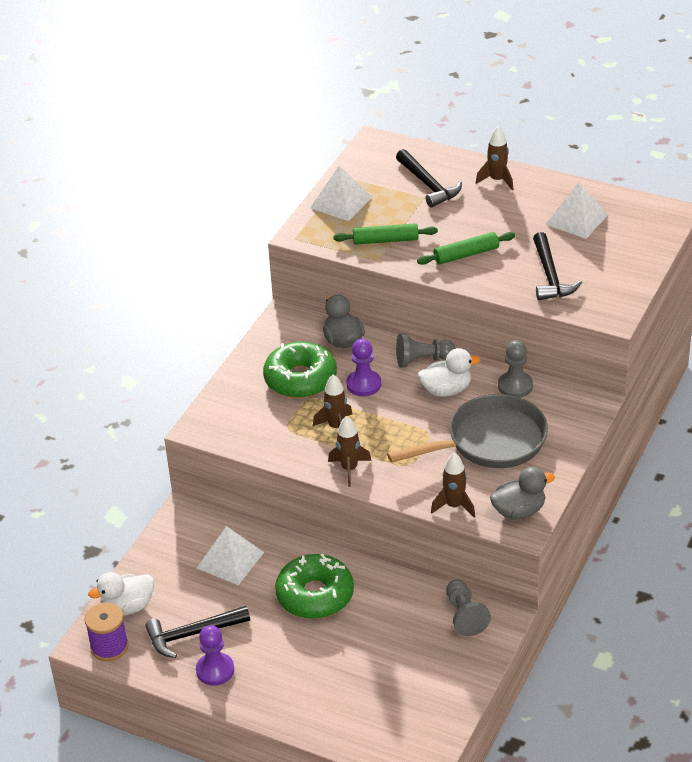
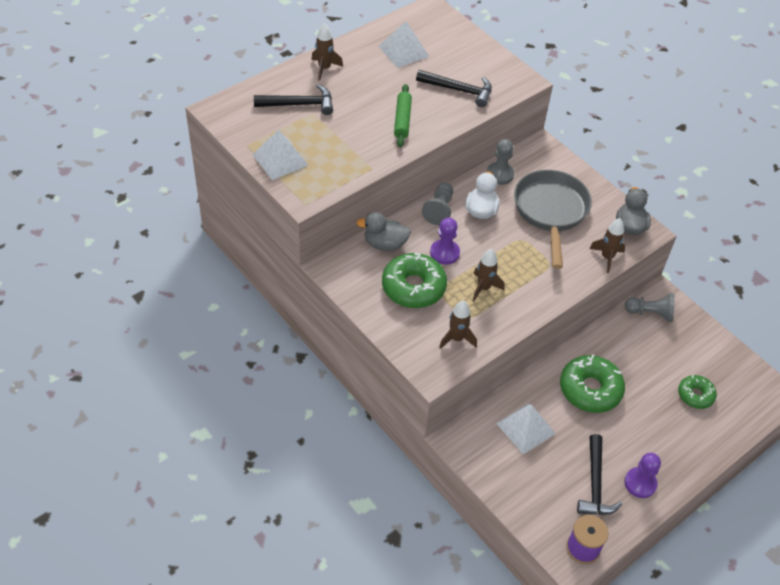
camera: 70 degrees left, 10 degrees up
(127, 607) = (543, 518): white duck -> none
(349, 469) = (536, 299): brown rocket -> brown rocket (457, 338)
(368, 687) = (695, 395): none -> green donut
(385, 240) = (350, 154): green rolling pin -> none

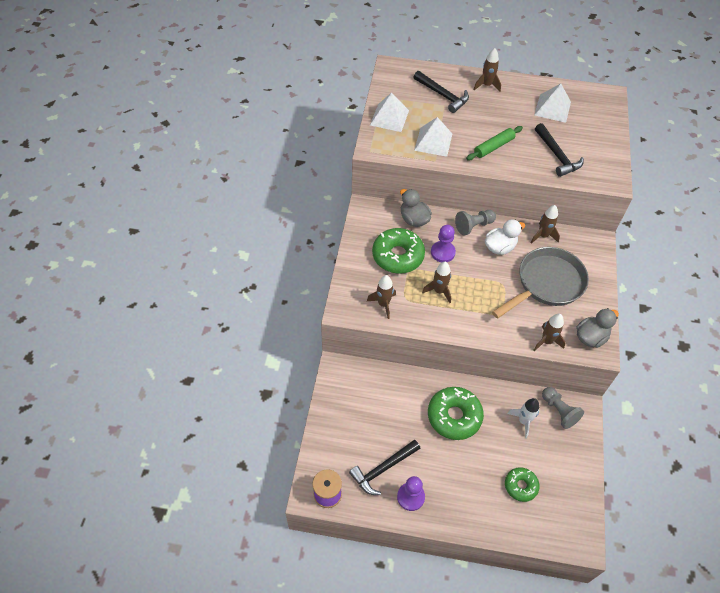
camera: 50 degrees right, 5 degrees up
(499, 174) = (542, 236): grey pawn -> brown rocket
(525, 428) = (385, 399): white pyramid -> white pyramid (433, 142)
(638, 344) = (523, 421): none -> white rocket

